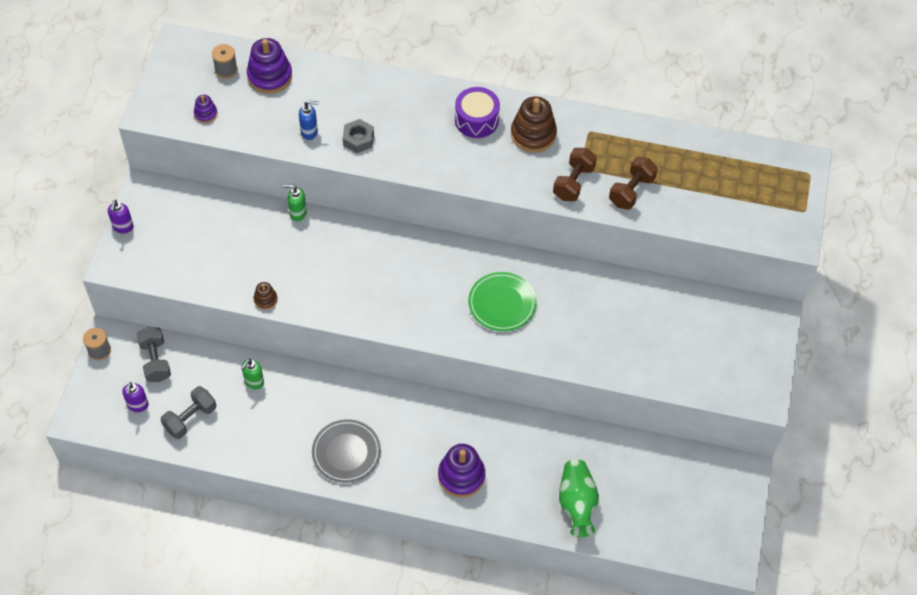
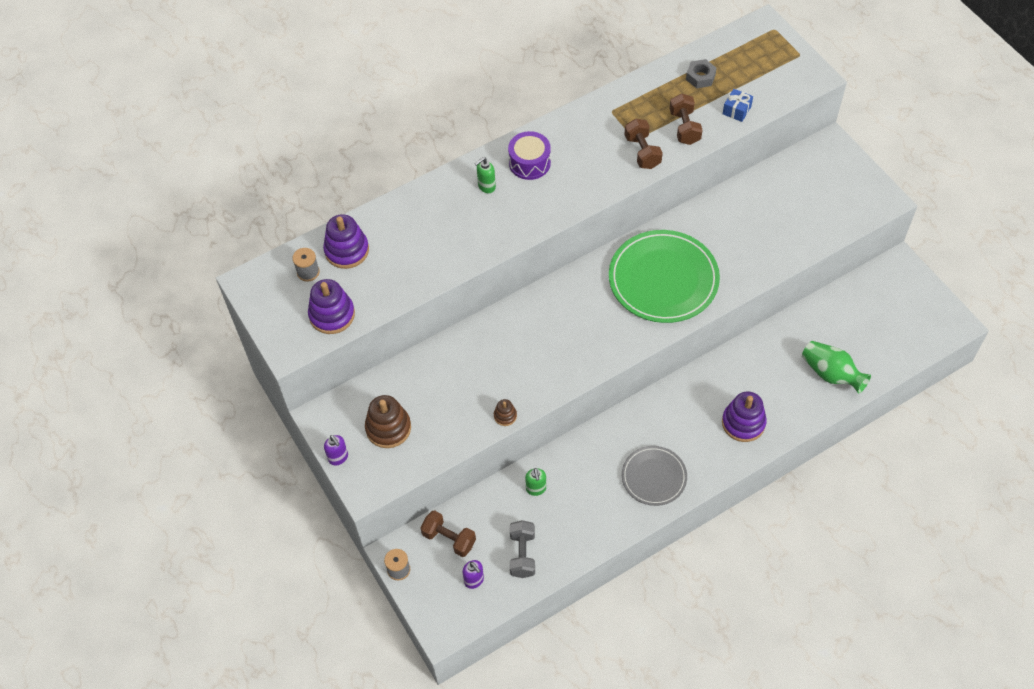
camera: 40 degrees left, 0 degrees up
(155, 361) = (449, 539): grey dumbbell -> brown dumbbell
(206, 114) = (332, 315): purple stacking toy -> purple stacking toy, size x1.96
(297, 213) = (454, 338): green soap dispenser -> green soap dispenser (486, 187)
(309, 132) = (424, 265): blue soap dispenser -> none
(358, 139) = (465, 241): grey nut -> grey nut (700, 77)
(502, 303) = (663, 279): green plate -> green plate, size x1.74
(533, 134) = (578, 142): brown stacking toy -> brown stacking toy (388, 428)
(692, 212) = (736, 110): none -> blue gift

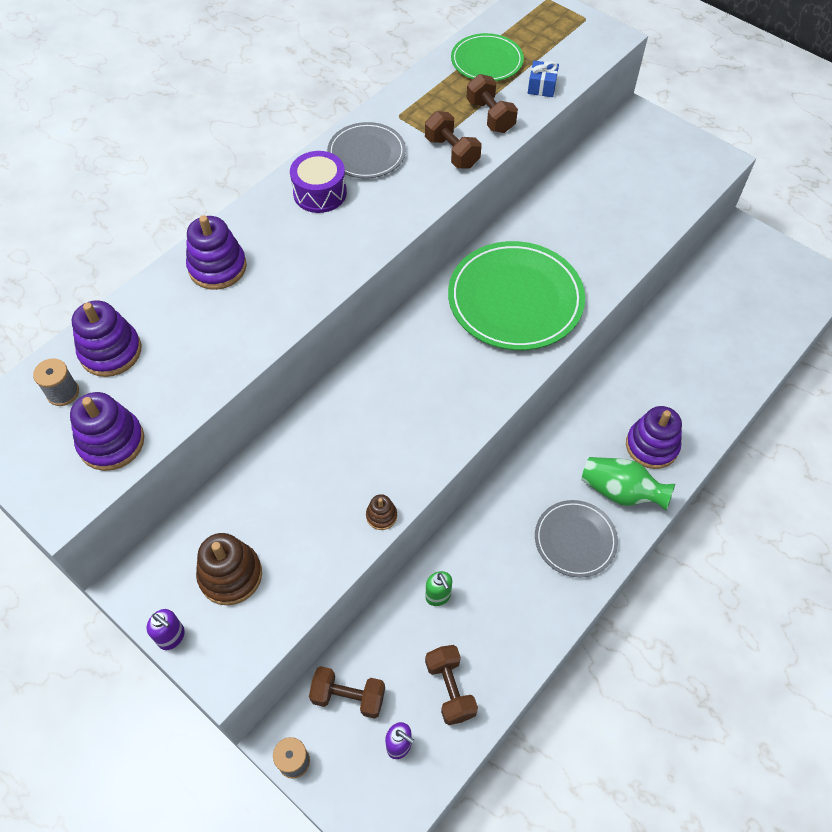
camera: 20 degrees left, 0 degrees up
(437, 205) = (217, 267): none -> purple stacking toy
(486, 187) = (274, 232): green soap dispenser -> none
(522, 554) = (450, 689): grey dumbbell -> brown dumbbell
(575, 138) = (366, 153): none -> grey plate
(700, 77) = (486, 61): grey nut -> green plate
(831, 374) = (723, 365): green vase -> green vase (621, 492)

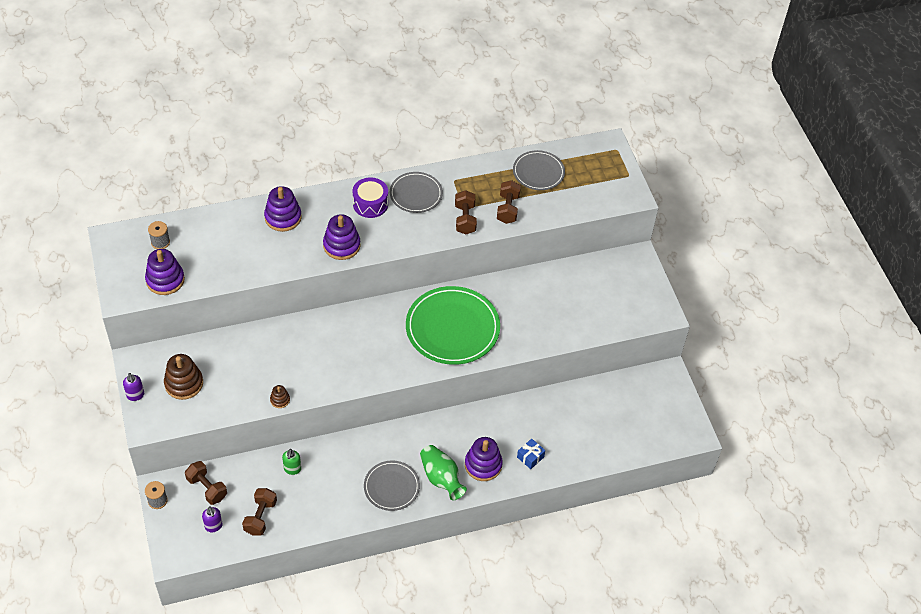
camera: 30 degrees right, 5 degrees down
(110, 351) = (197, 233): purple stacking toy -> purple stacking toy (341, 245)
(486, 61) = (538, 172): green plate -> grey plate
(542, 87) = (556, 206): blue gift -> blue gift (530, 457)

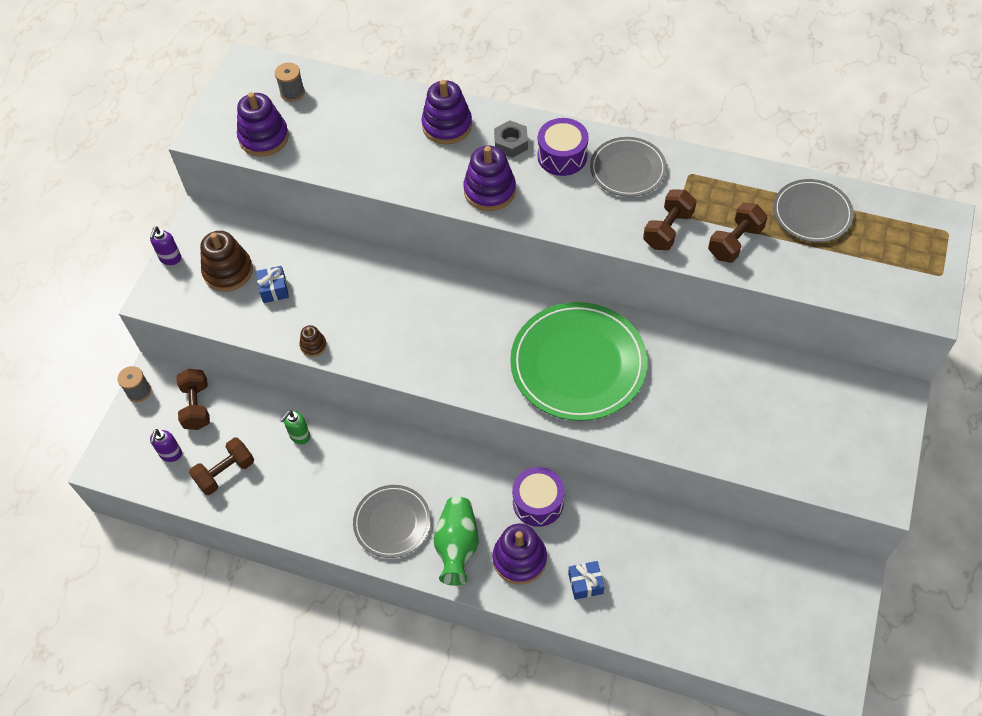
camera: 40 degrees right, 5 degrees up
(225, 379) = (274, 289): none -> blue gift
(332, 210) = (511, 143): none -> grey nut
(471, 428) = (538, 502): none -> purple drum

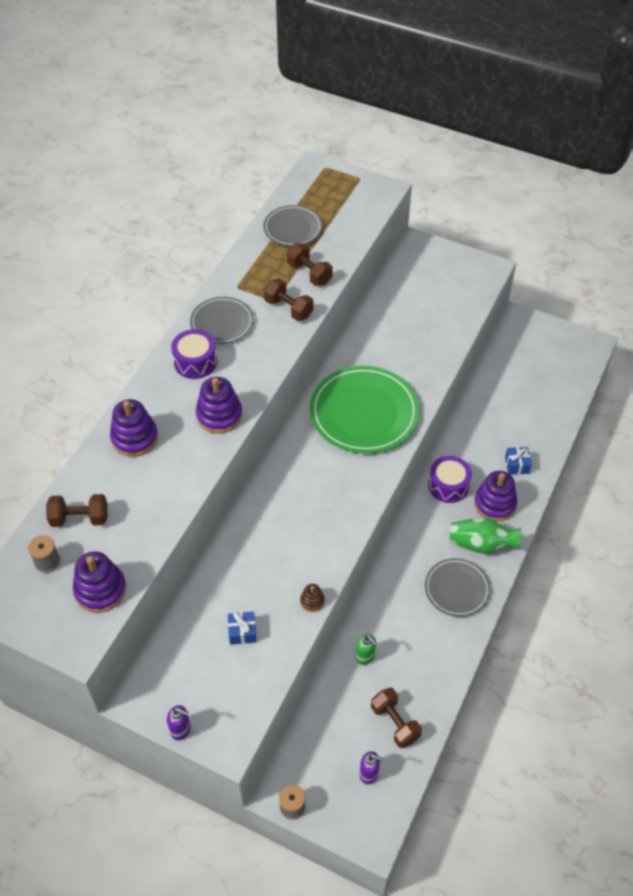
camera: 85 degrees left, 5 degrees down
(197, 406) = (319, 749): brown dumbbell -> brown dumbbell (80, 518)
(228, 271) = (210, 673): brown stacking toy -> none
(511, 143) = (170, 394): grey nut -> none

